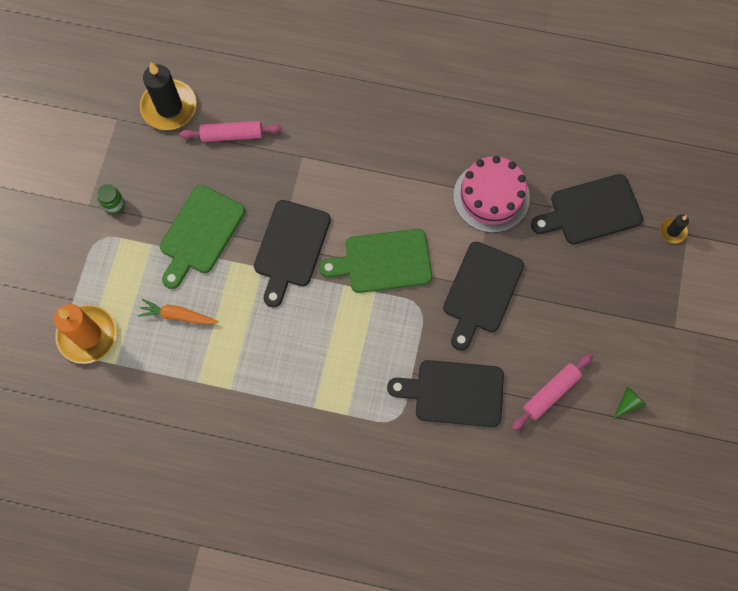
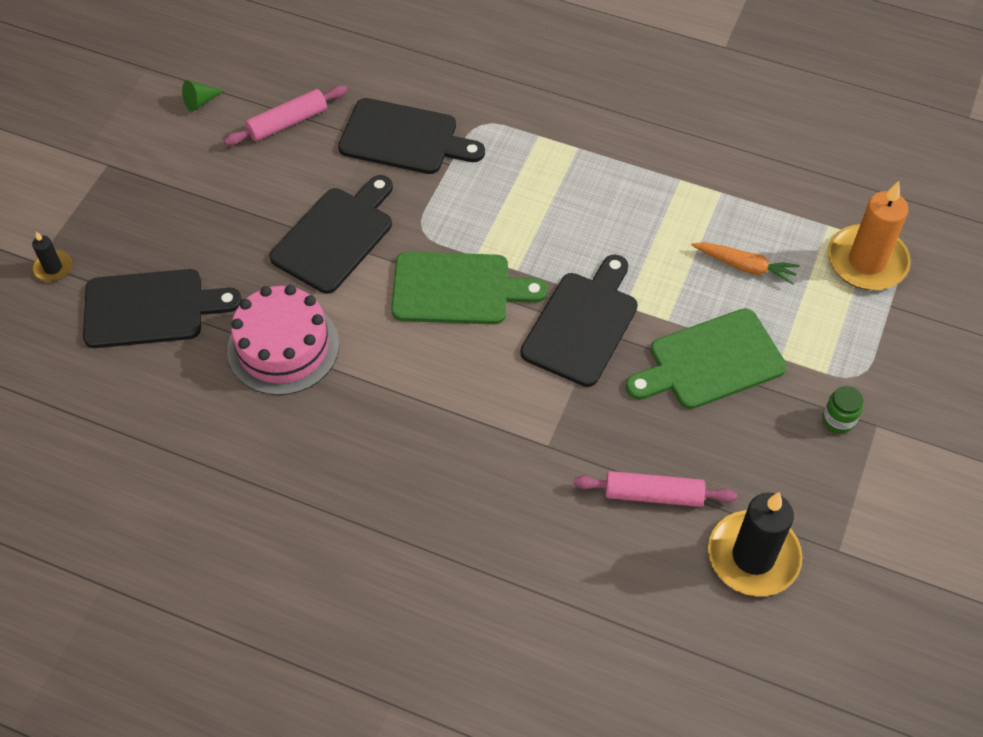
camera: 170 degrees left, 15 degrees down
(200, 233) = (710, 361): green cutting board -> green cutting board turned 150 degrees counterclockwise

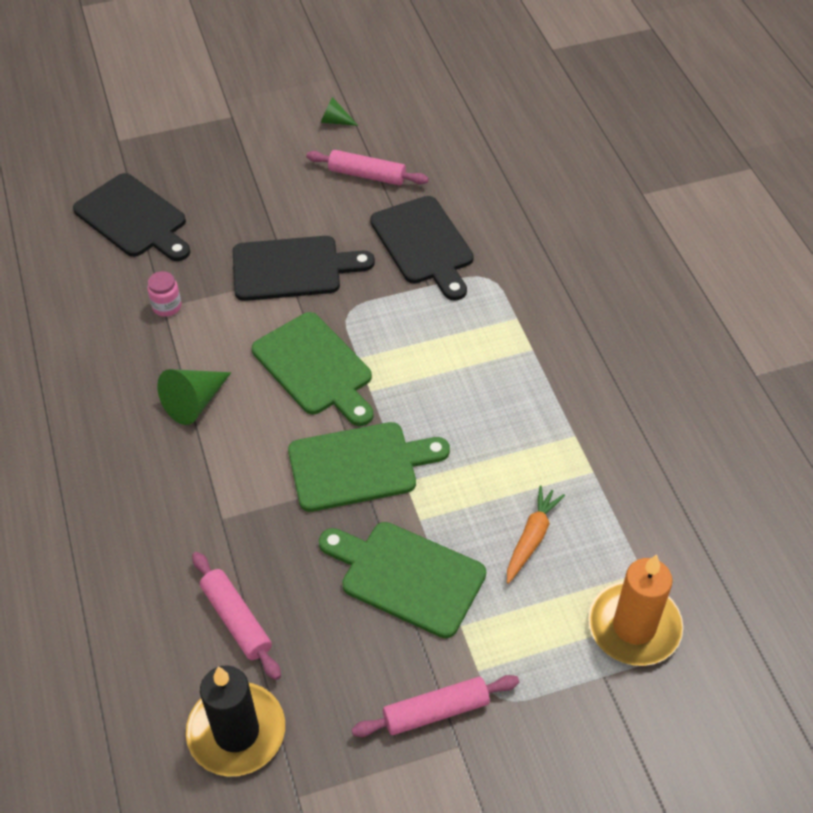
camera: 50 degrees right, 5 degrees down
(53, 268) = (120, 151): black candle -> none
(283, 347) = (167, 306): pink cake -> pink jar
(410, 391) = (194, 403): none -> green cone
(582, 324) = (359, 466): black cutting board -> green cutting board
(744, 266) = (531, 538): orange carrot -> orange carrot turned 135 degrees counterclockwise
(838, 420) = (436, 711): green jar -> pink rolling pin

